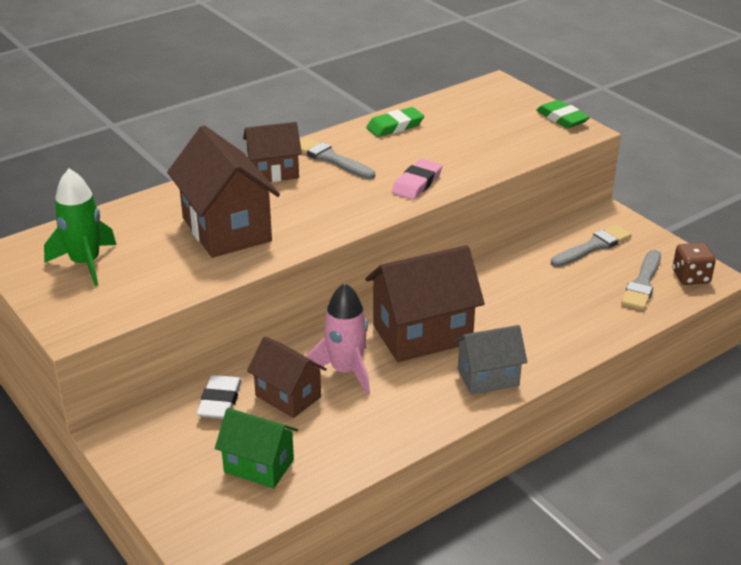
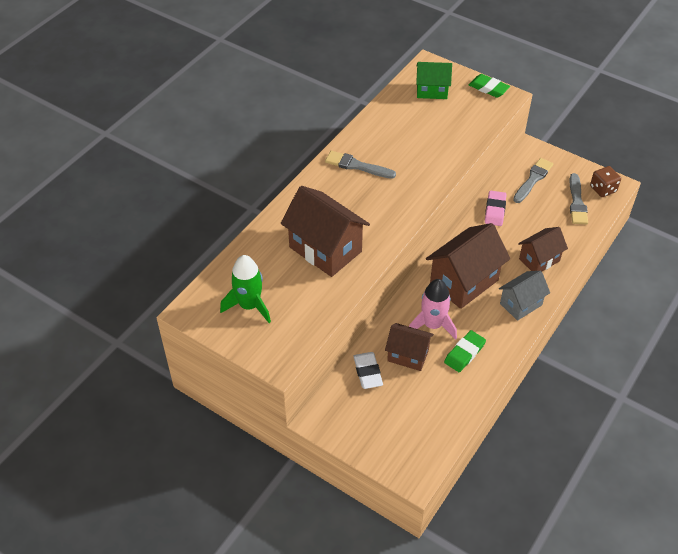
camera: 20 degrees left, 15 degrees up
(259, 466) = (420, 412): green house -> green house (432, 91)
(273, 172) = (325, 188): brown house -> brown house (539, 260)
(395, 126) = (382, 123): green eraser -> green eraser (464, 353)
(417, 183) = (426, 174): pink eraser -> pink eraser (495, 210)

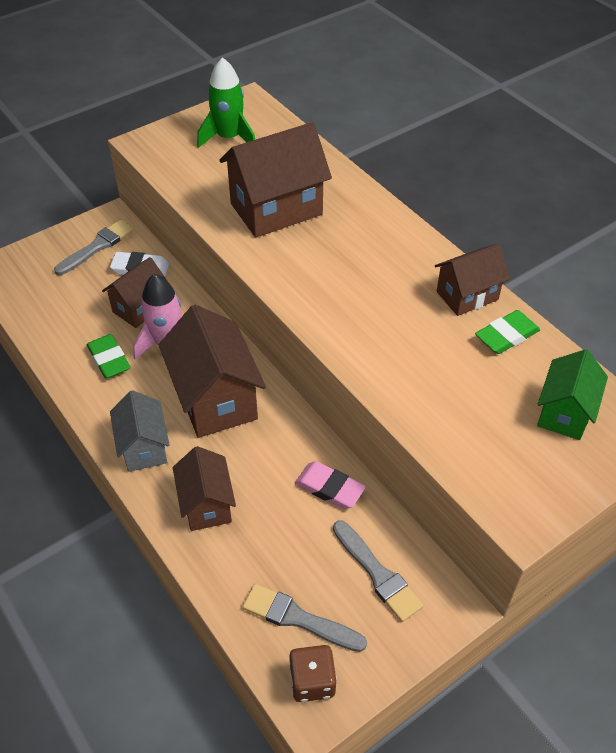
camera: 110 degrees right, 0 degrees up
(357, 166) = (413, 274): grey brush -> grey brush (97, 246)
(364, 139) = (467, 295): none -> brown house
(488, 88) = (554, 500): green eraser -> green eraser (507, 336)

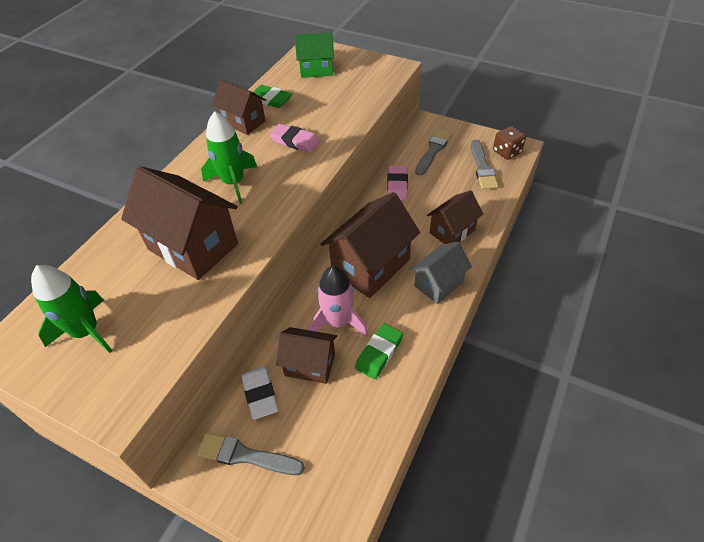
camera: 115 degrees left, 0 degrees up
(351, 257) = (233, 183): none -> green rocket
(393, 330) = (295, 141): none -> pink eraser

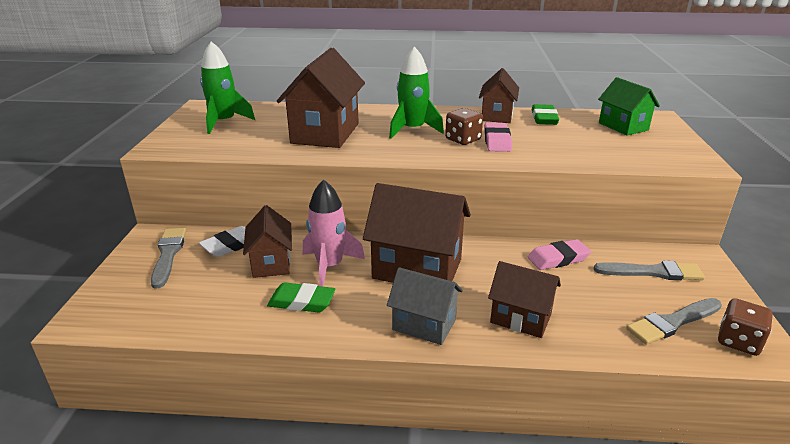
camera: 65 degrees right, 20 degrees down
(278, 159) = (463, 140): none -> brown dice

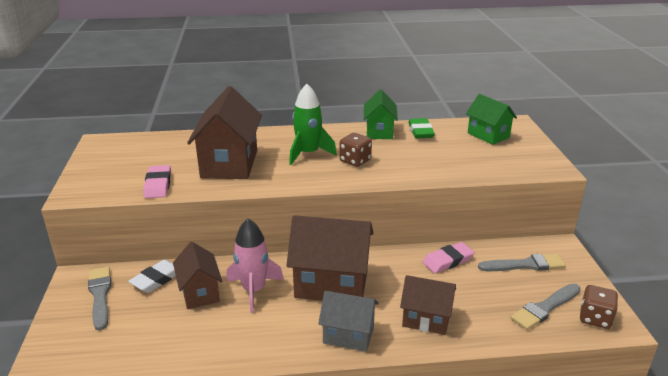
camera: 10 degrees left, 0 degrees up
(224, 122) = (129, 159): green rocket -> none
(302, 302) = (238, 327): green eraser -> none
(497, 116) = (379, 132): brown house -> green house
(497, 141) = (384, 160): pink eraser -> pink eraser (158, 185)

